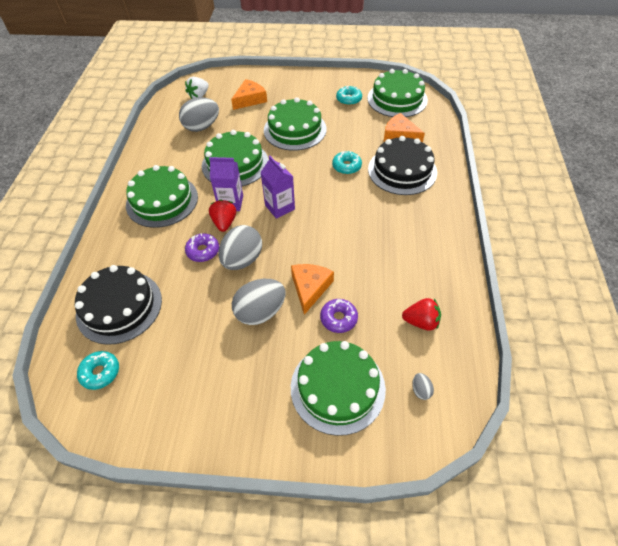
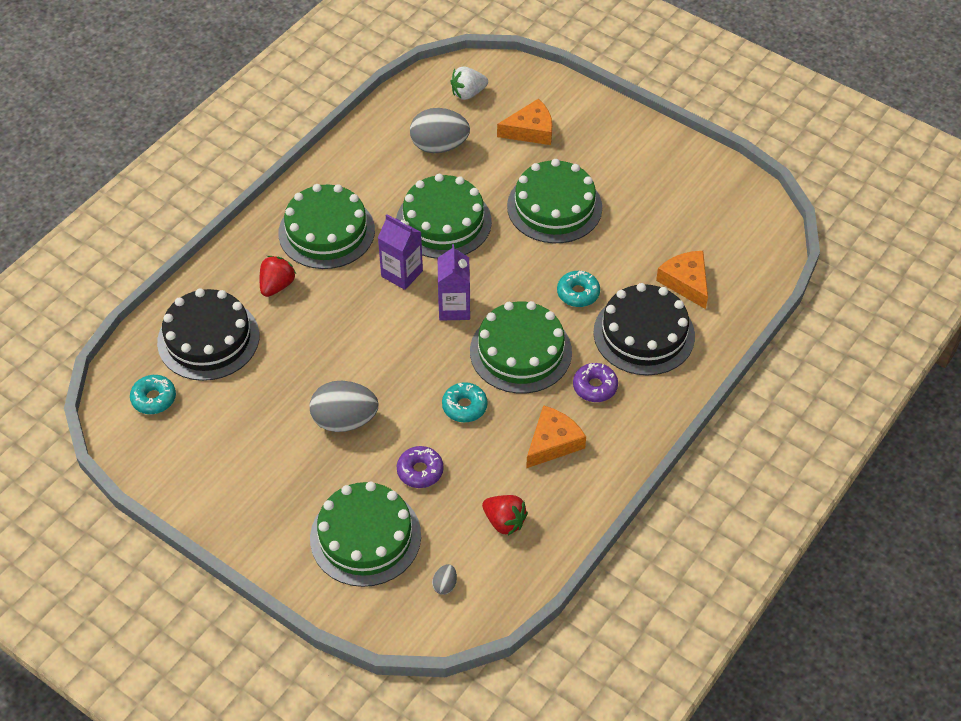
camera: 30 degrees right, 0 degrees up
(203, 251) = (331, 319): purple donut -> purple donut (595, 387)
(224, 223) = (377, 296): red strawberry -> red strawberry (277, 285)
(242, 260) = (366, 352): grey egg -> none
(310, 288) = (415, 422): orange cheese -> orange cheese (553, 442)
(349, 99) = (664, 192): turquoise donut -> turquoise donut (464, 406)
(397, 99) = (733, 224): green cake -> green cake (520, 351)

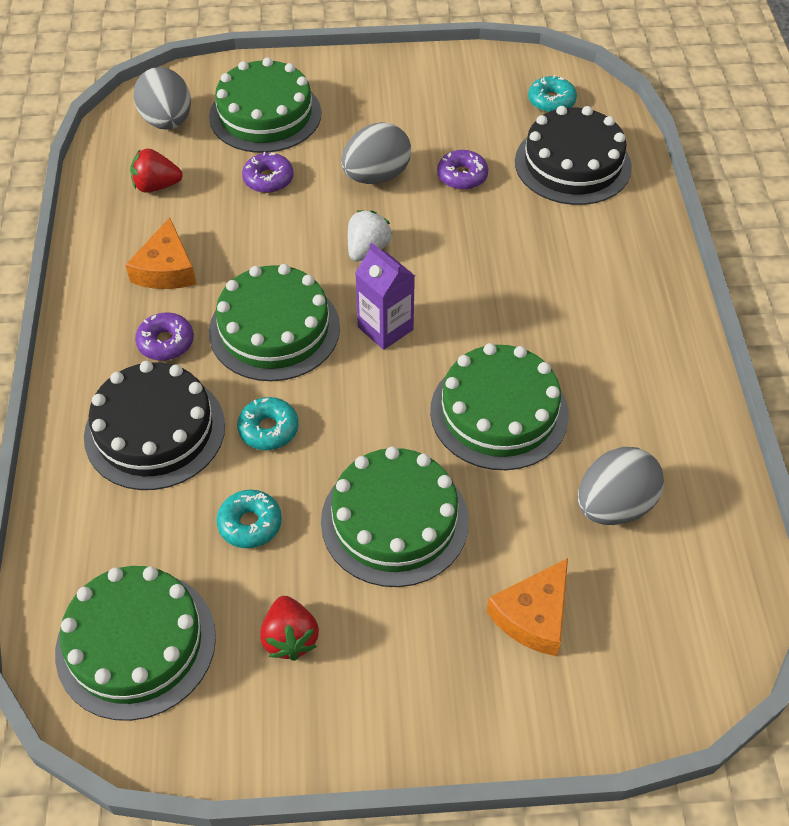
camera: 140 degrees right, 0 degrees up
(277, 285) = (577, 240): red strawberry -> red strawberry (290, 638)
(289, 380) = (462, 176): none -> purple donut
(326, 231) = (602, 320): green cake -> green cake (136, 644)
(402, 273) = (476, 328): purple carton -> none
(445, 585) = (167, 121): grey egg -> grey egg, size x2.33
(464, 406) = (280, 249): turquoise donut -> turquoise donut (250, 524)
(468, 93) = (673, 615): white strawberry -> white strawberry (367, 249)
(686, 282) = (149, 528): orange cheese -> none

